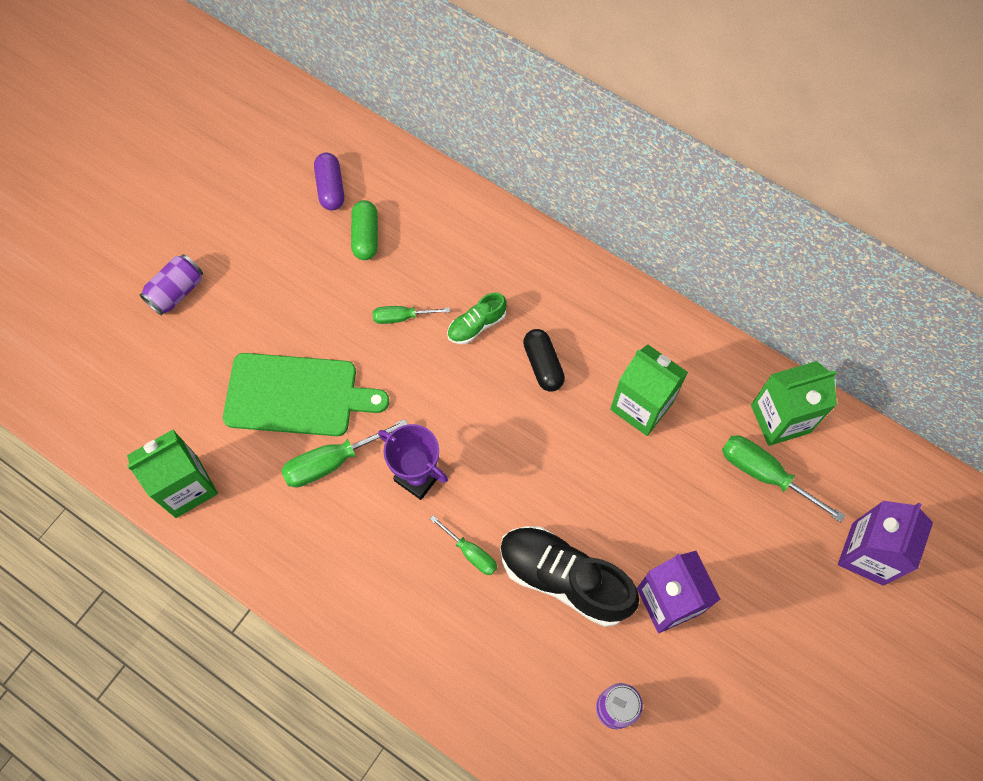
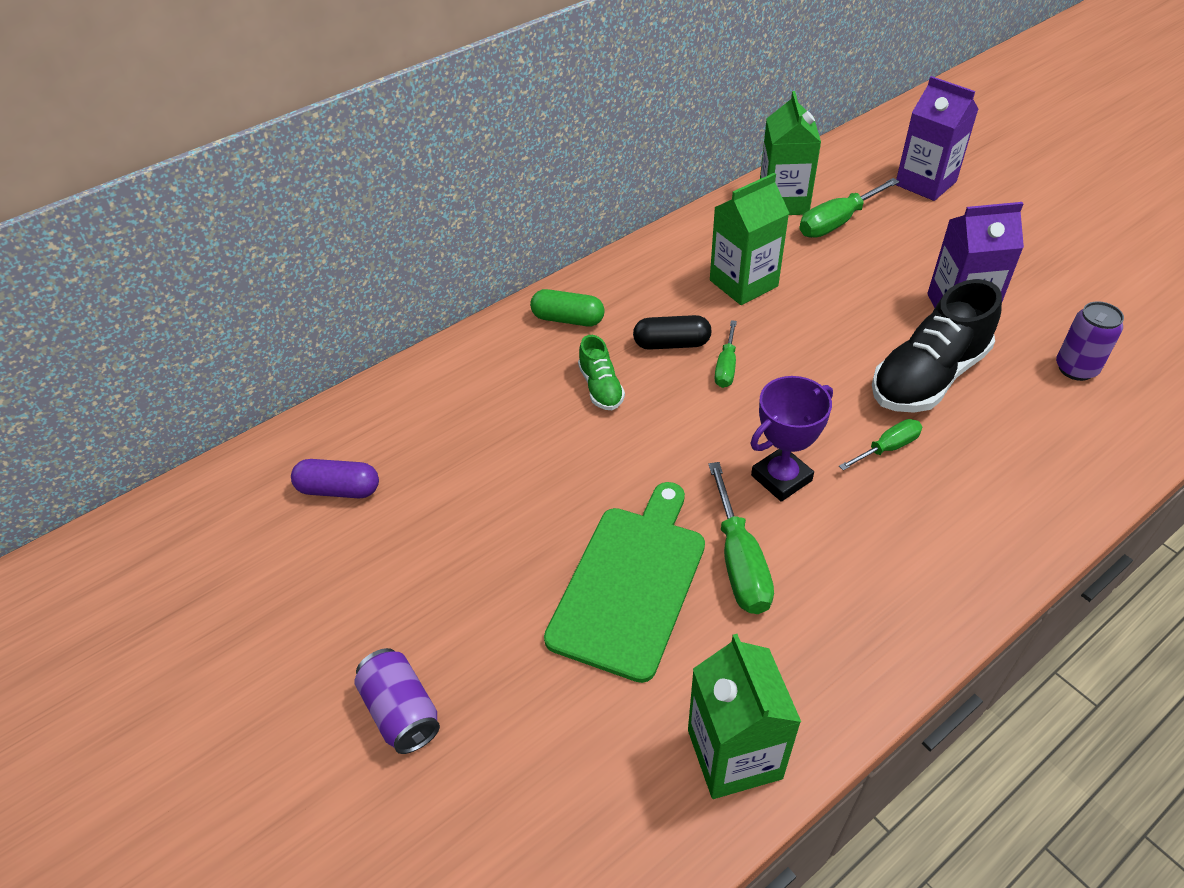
camera: 70 degrees left, 20 degrees down
(365, 236) = (431, 466): green capsule -> green capsule (568, 319)
(402, 317) = (561, 452): green screwdriver -> green screwdriver (726, 367)

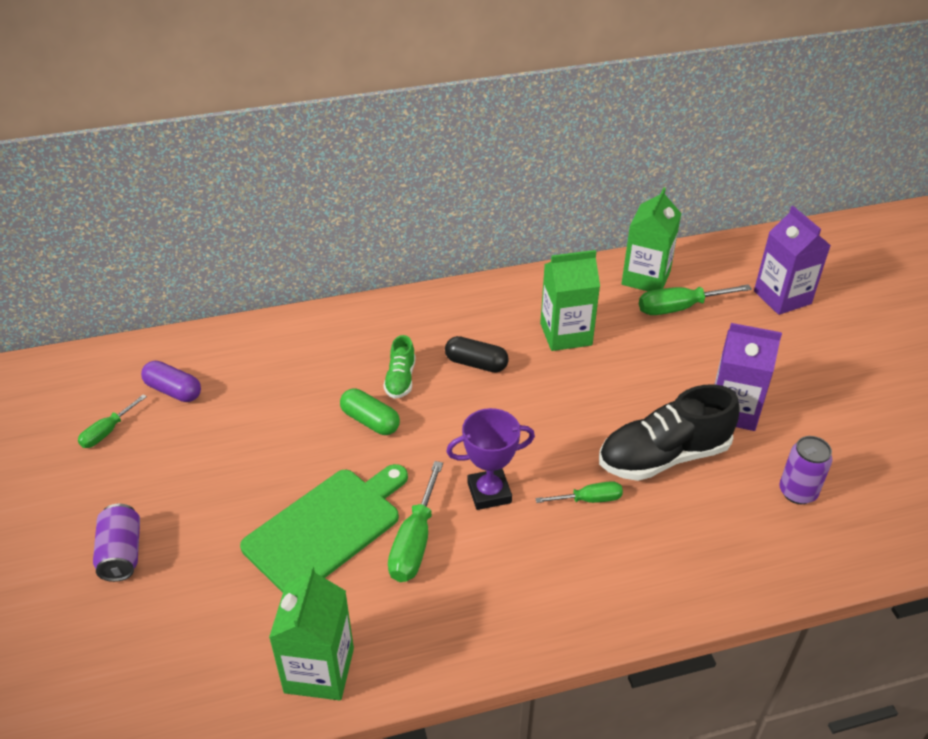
camera: 20 degrees right, 5 degrees down
(568, 319) = (410, 320): green capsule -> green capsule (370, 421)
(726, 367) = (506, 395): green screwdriver -> green screwdriver (107, 432)

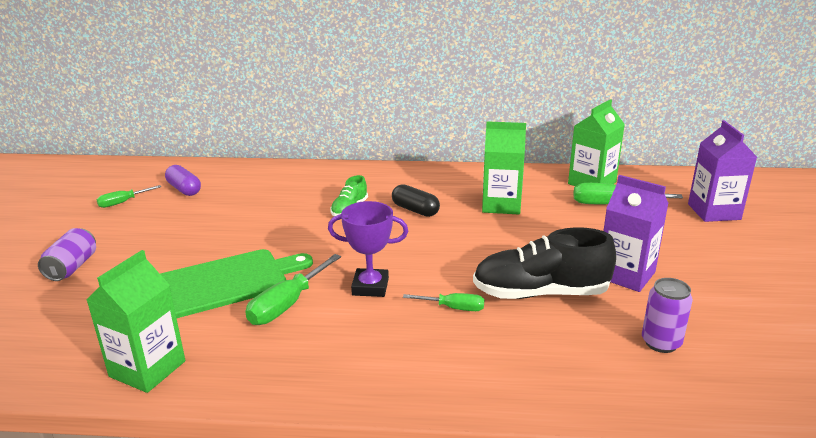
camera: 20 degrees right, 15 degrees down
(370, 421) = (308, 228): green capsule -> none

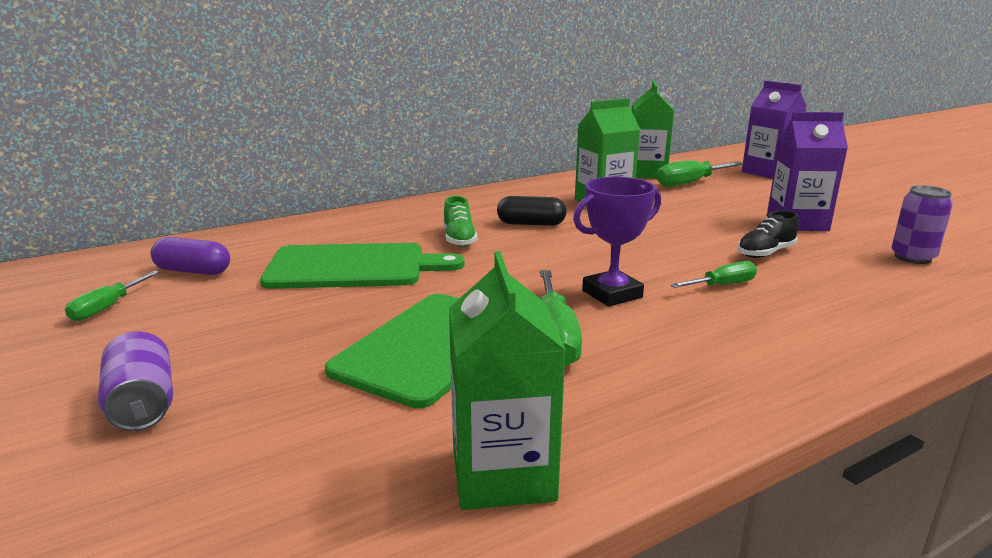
camera: 35 degrees left, 5 degrees down
(261, 213) = (353, 267): none -> green cutting board
(540, 293) = (765, 253): black shoe -> black shoe, size x0.51

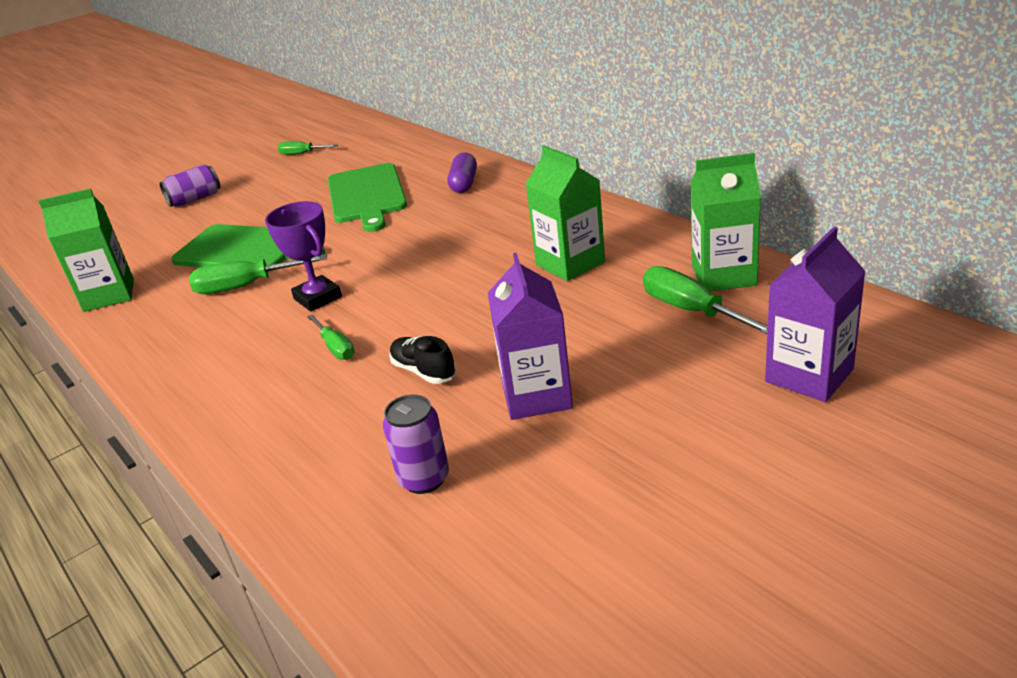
camera: 85 degrees right, 10 degrees up
(193, 271) = (356, 154): purple capsule -> purple capsule (464, 183)
(459, 239) = (433, 217): green shoe -> none
(531, 224) = (482, 238): black capsule -> none

